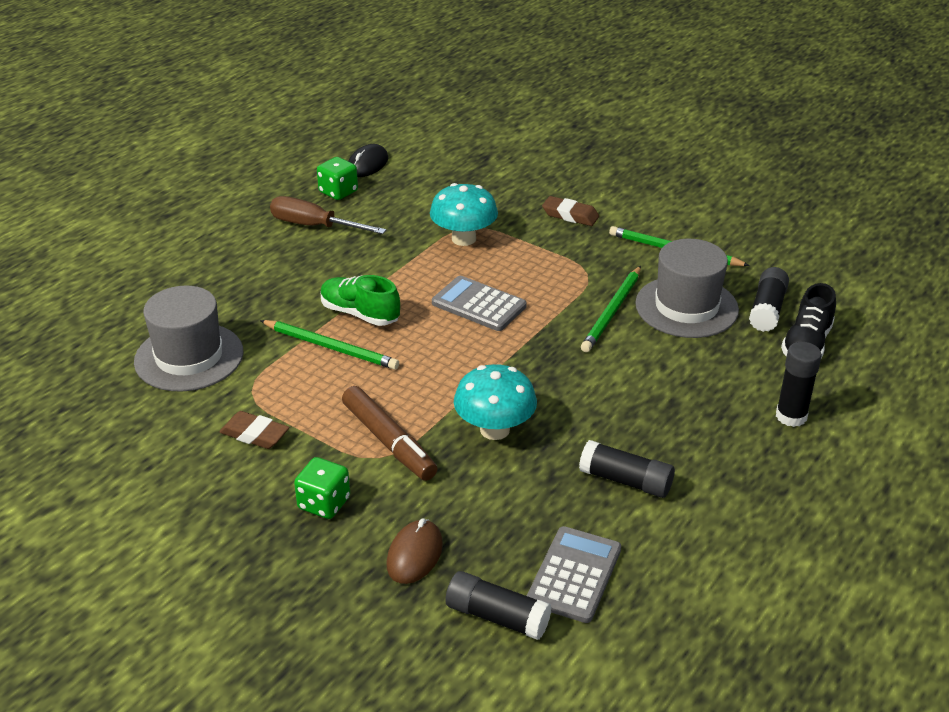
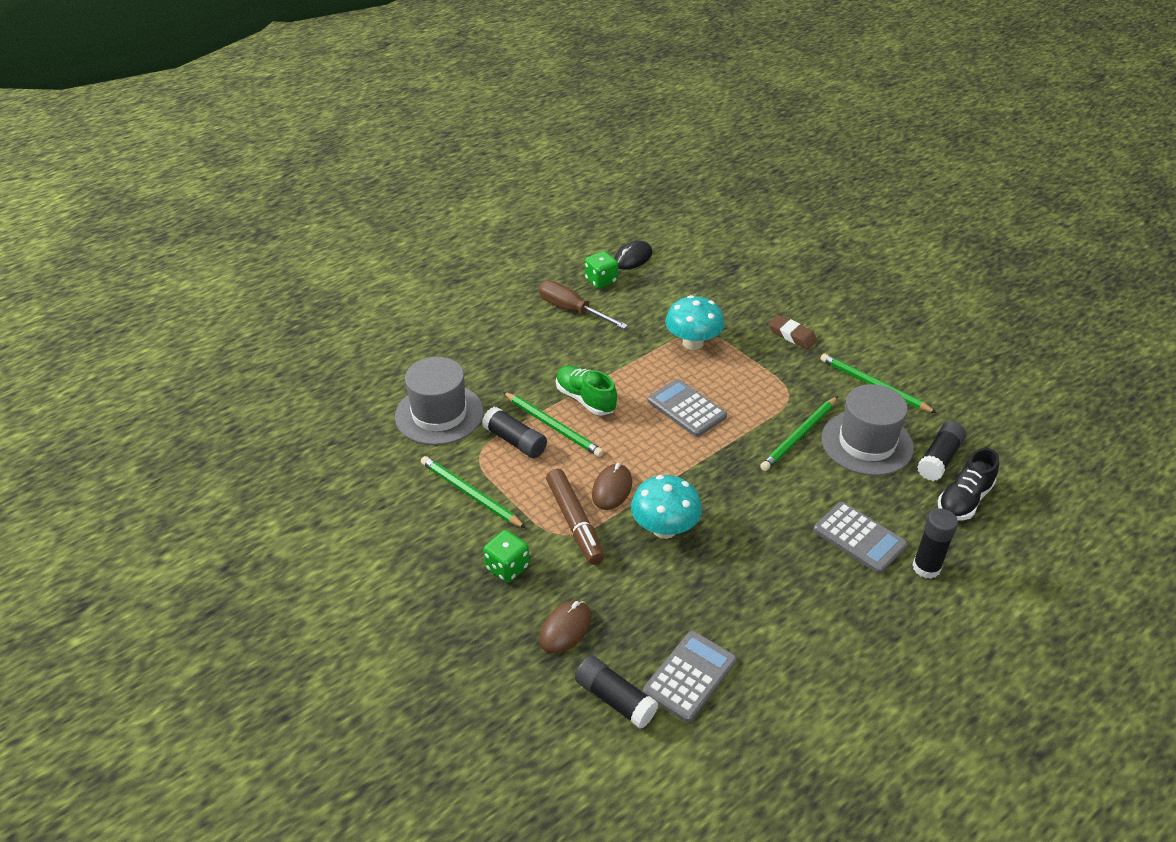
camera: 15 degrees right, 5 degrees up
(254, 434) = (470, 494): brown eraser -> green pencil
(421, 400) = (612, 489): none -> brown mouse
(625, 481) = (760, 599): black glue stick -> black glue stick (515, 441)
(711, 400) = (859, 538): none -> grey calculator

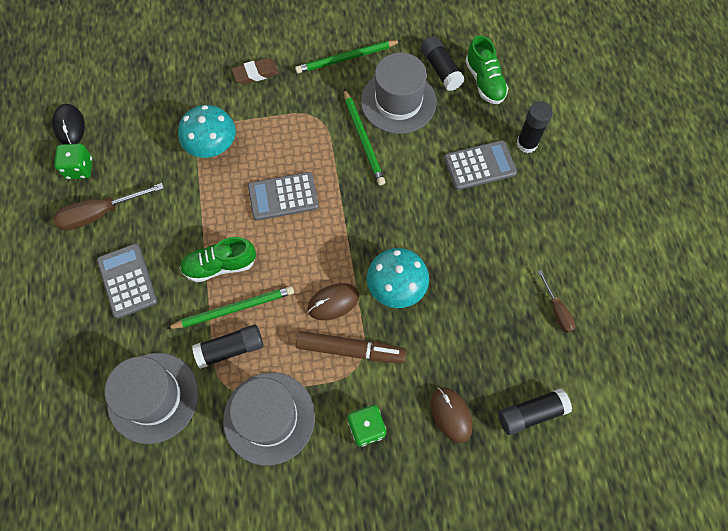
camera: 60 degrees left, 25 degrees up
(470, 494) = (269, 418): green pencil -> grey hat
(612, 489) = (333, 302): brown mouse -> brown mouse turned 75 degrees counterclockwise
(690, 676) = (537, 350): grey calculator -> grey calculator (127, 281)
(751, 676) = (557, 310): none -> brown screwdriver
(964, 500) = (484, 81): black shoe -> green shoe

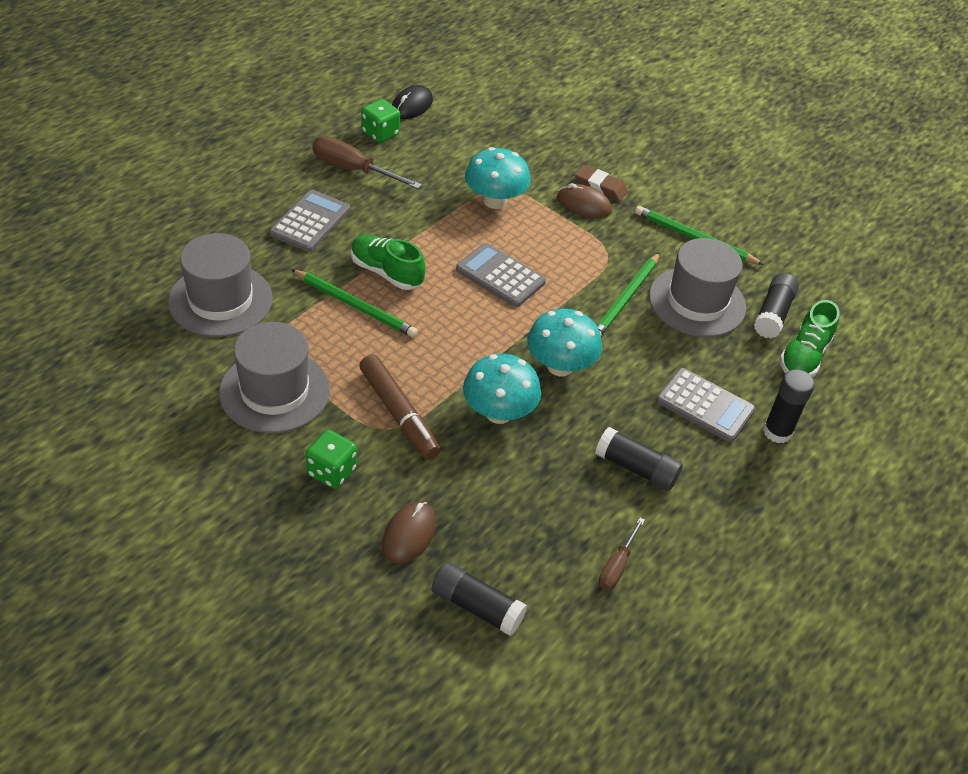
camera: 45 degrees right, 20 degrees down
(231, 349) = (314, 326): black glue stick -> black glue stick (636, 468)
(333, 302) = (433, 373): brown mouse -> brown mouse (583, 204)
(387, 221) = (560, 366): none -> turquoise mushroom

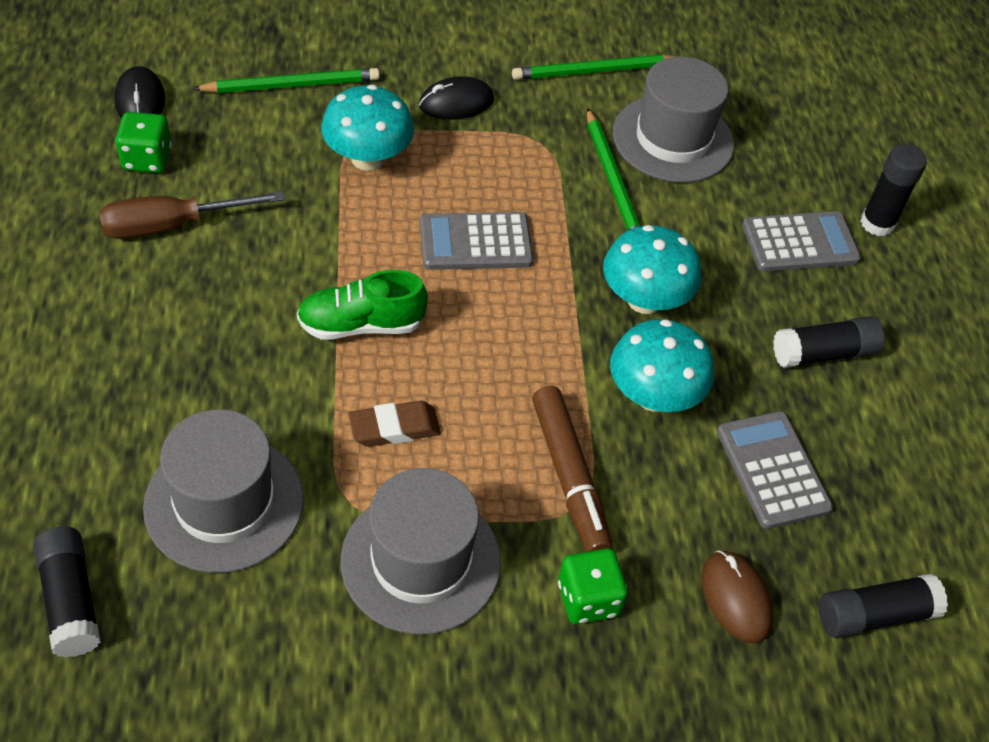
camera: 45 degrees left, 5 degrees up
(310, 222) = (203, 326): grey calculator -> grey calculator (773, 470)
(355, 305) = (377, 390): green pencil -> green pencil (291, 85)
(399, 413) = (569, 477): brown marker -> brown marker turned 60 degrees clockwise
(583, 204) = (456, 103): brown mouse -> black mouse
(600, 187) = (447, 71): brown eraser -> brown eraser (394, 428)
(617, 566) = (922, 465): brown screwdriver -> none
(773, 314) = (743, 106): black glue stick -> black glue stick (70, 600)
(804, 356) = (812, 131): green shoe -> none

